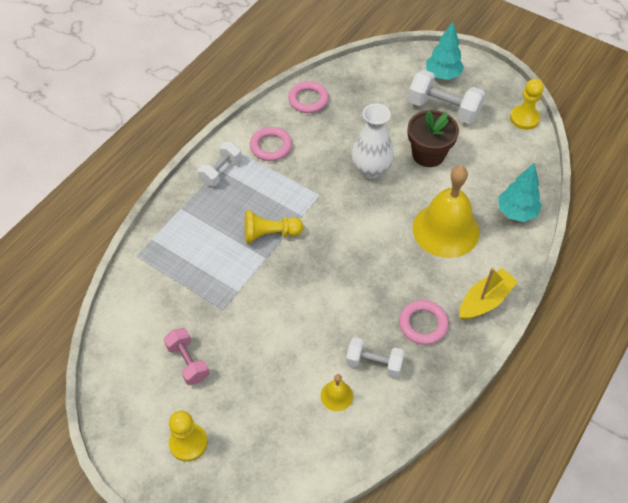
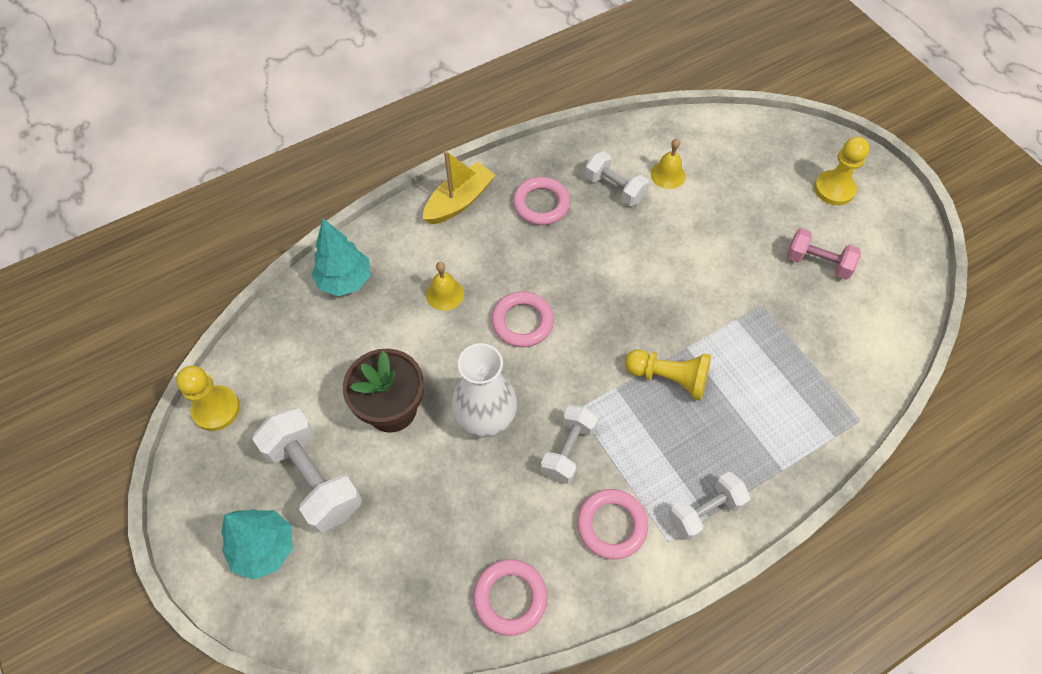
camera: 155 degrees left, 5 degrees up
(188, 362) = (817, 263): pink dumbbell -> pink dumbbell turned 60 degrees counterclockwise
(313, 172) = (568, 450): none -> white dumbbell
(383, 232) = (522, 322): none -> pink ring
(445, 230) = (445, 294): yellow bell -> yellow bell, size x0.43
(485, 300) = (459, 201): yellow boat -> yellow boat turned 150 degrees clockwise

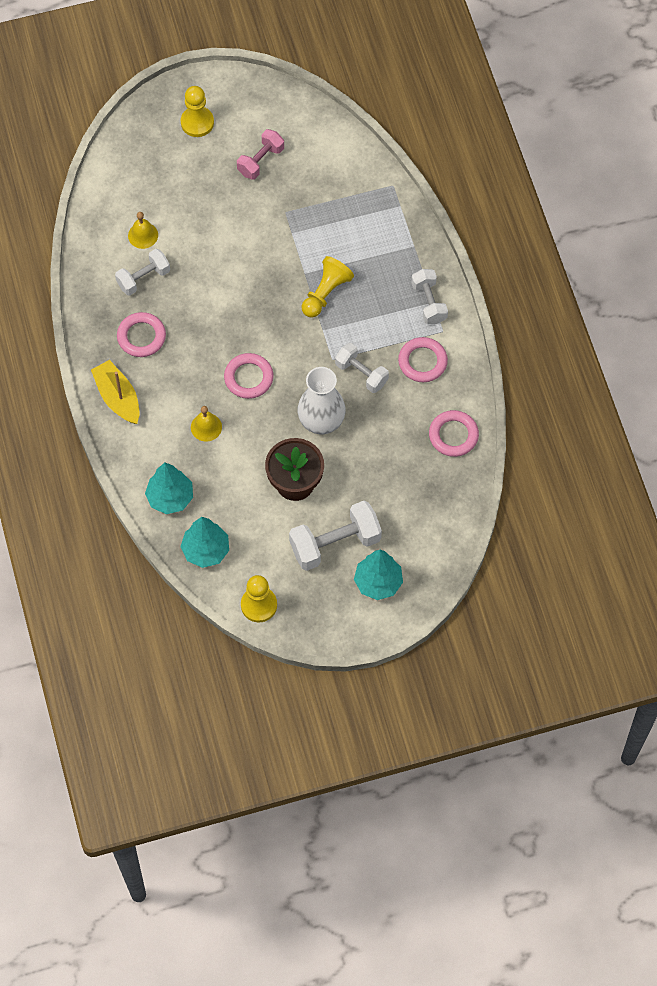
camera: 75 degrees left, 5 degrees up
(283, 333) = (206, 550): none -> turquoise tree

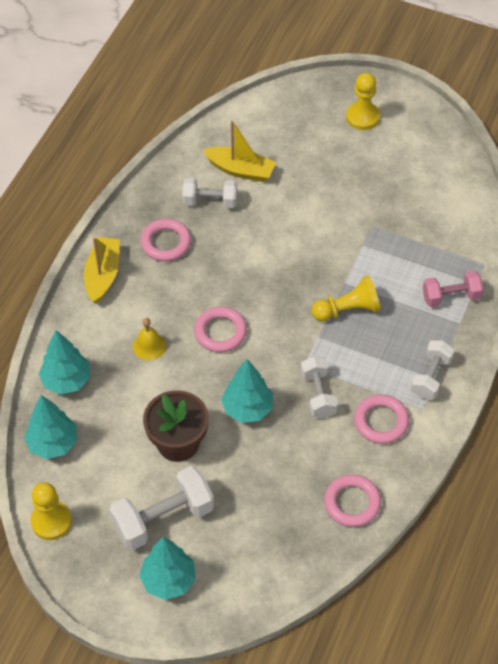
camera: 40 degrees right, 10 degrees down
(143, 235) = (240, 170): yellow bell -> yellow boat
(260, 161) = (388, 176): pink dumbbell -> pink dumbbell (451, 297)
(321, 421) = (247, 409): white vase -> turquoise tree
(335, 544) = (163, 518): white dumbbell -> white dumbbell turned 45 degrees counterclockwise

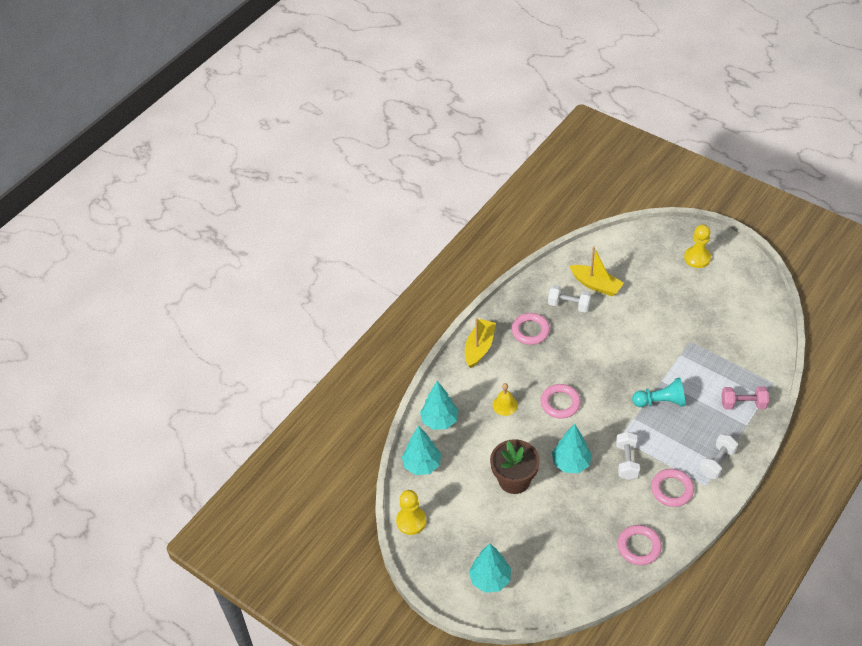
camera: 15 degrees right, 5 degrees down
(163, 518) = (494, 533): white dumbbell -> none
(348, 309) = (660, 401): yellow pawn -> turquoise pawn

